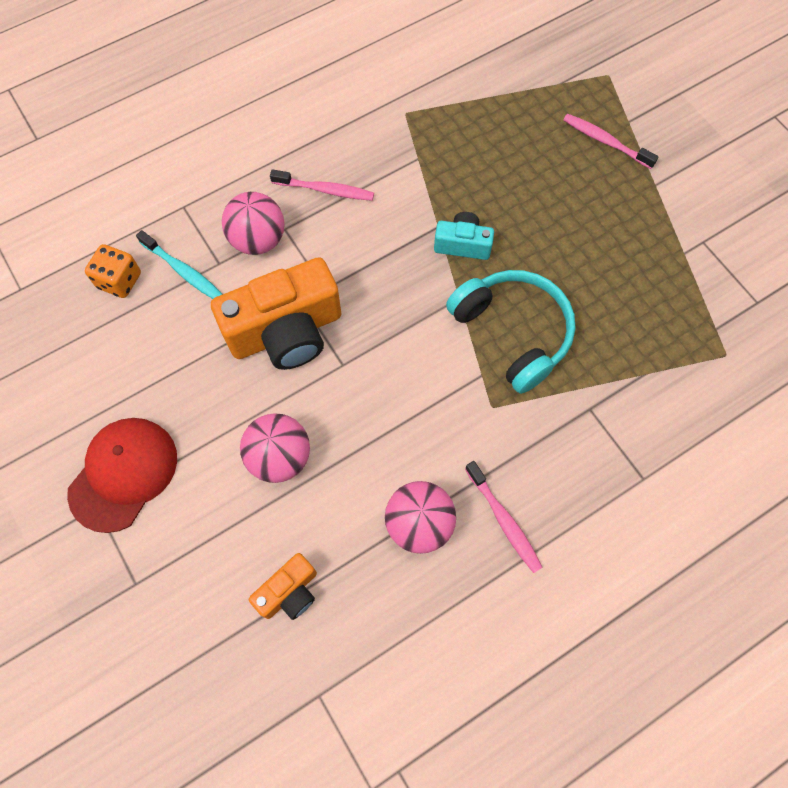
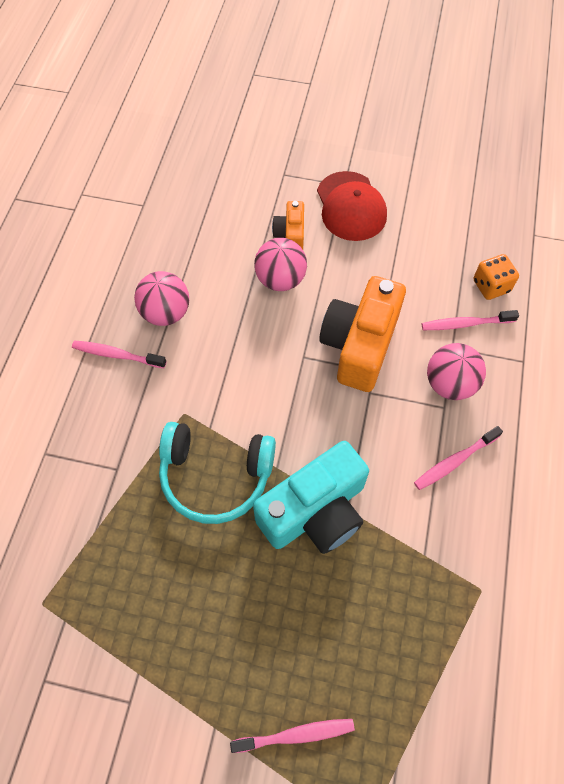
camera: 135 degrees right, 5 degrees down
(182, 270) = (466, 324): turquoise toothbrush -> pink toothbrush
(289, 592) = (203, 229): orange camera -> orange camera (290, 235)
(462, 244) = (315, 511): turquoise camera -> turquoise camera, size x1.99

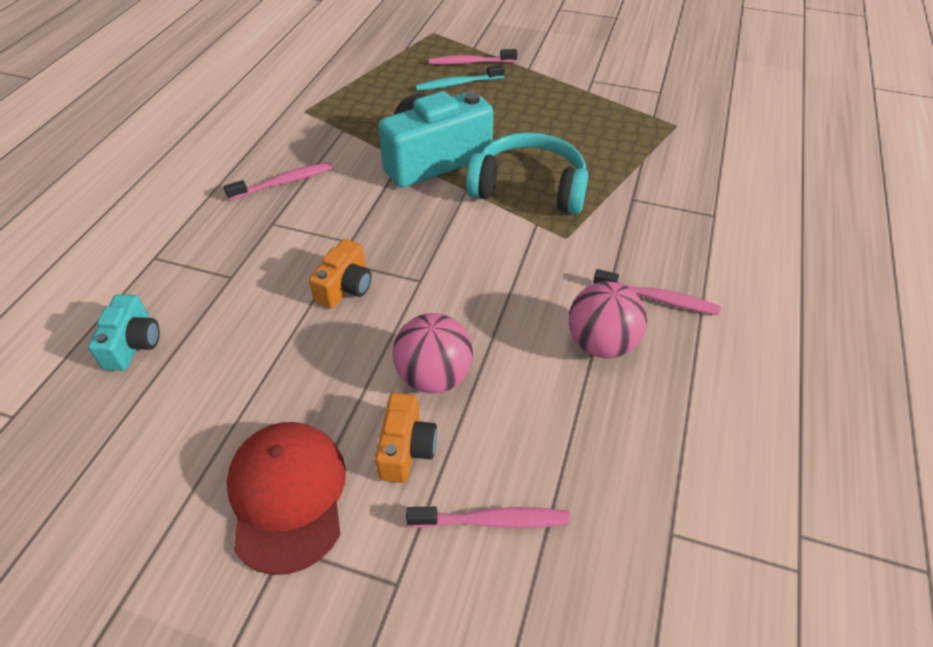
camera: 175 degrees left, 15 degrees down
(306, 673) = (458, 84): none -> turquoise toothbrush
(359, 345) = (345, 287): orange camera -> orange camera, size x0.50
(449, 384) = (254, 242): pink ball -> none
(466, 324) = (197, 301): pink toothbrush -> pink toothbrush (491, 520)
(491, 286) = (133, 344): orange dice -> turquoise camera

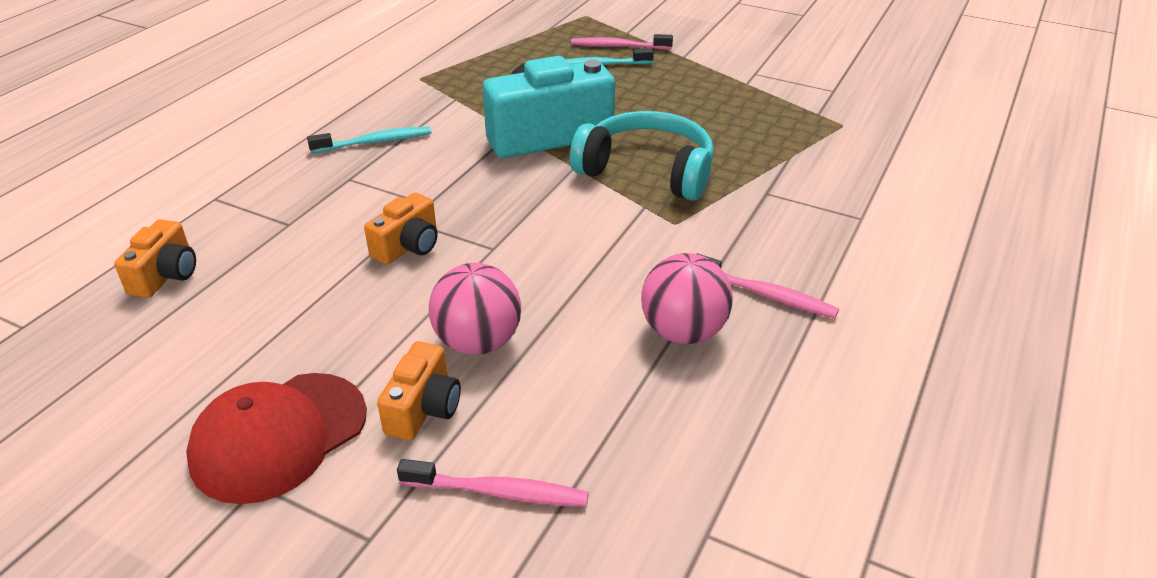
camera: 10 degrees right, 10 degrees down
(133, 344) = (166, 275): turquoise camera -> orange camera
(283, 183) = (374, 142): pink toothbrush -> turquoise toothbrush
(287, 495) = (279, 436): red cap -> red cap turned 135 degrees counterclockwise

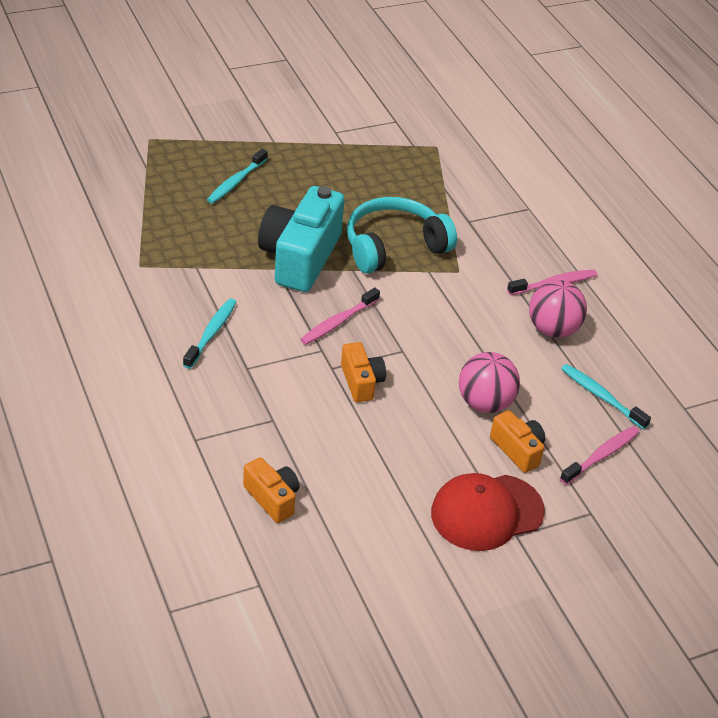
camera: 55 degrees left, 5 degrees up
(279, 436) = (486, 512): red cap -> red cap turned 75 degrees clockwise
(616, 435) = (602, 397): none -> turquoise toothbrush
(619, 46) = (221, 156): pink toothbrush -> pink toothbrush (339, 322)

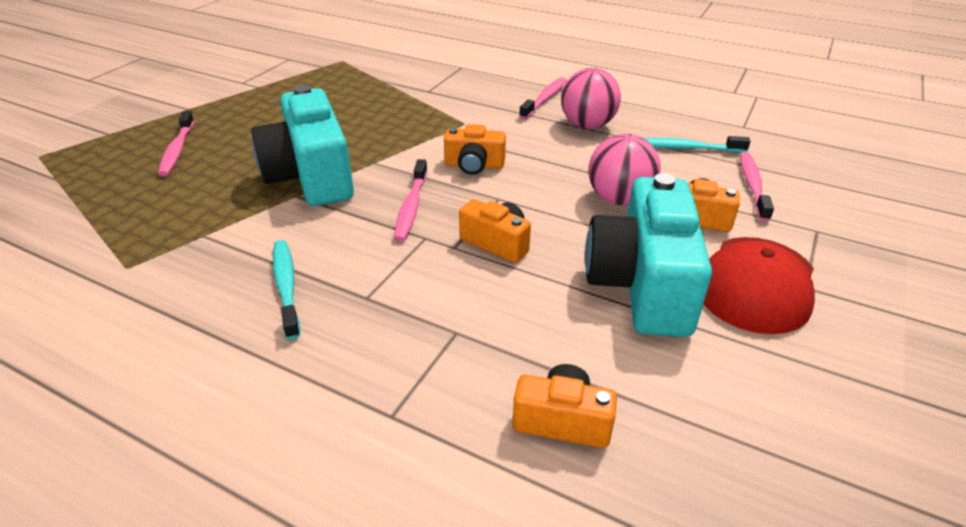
camera: 35 degrees left, 5 degrees down
(236, 182) = (178, 149): turquoise toothbrush -> pink toothbrush
(394, 246) = (389, 131): turquoise headphones -> none
(414, 465) = (641, 284): none -> turquoise camera
(418, 314) = (474, 165): none -> orange camera

